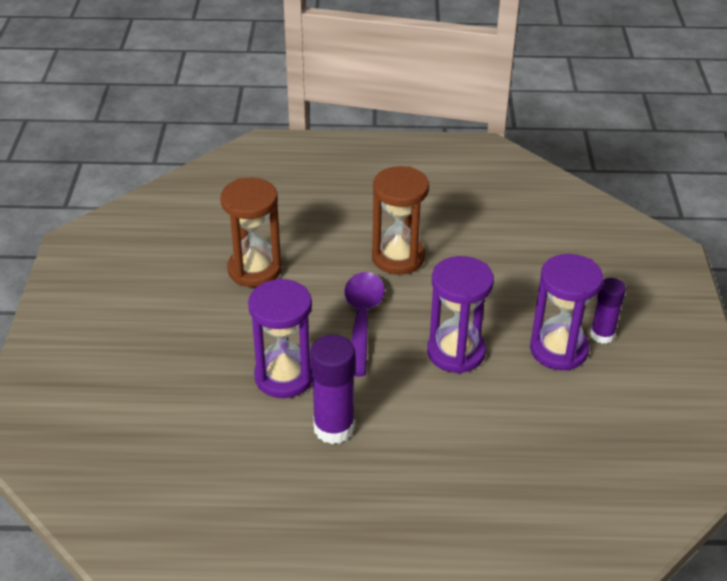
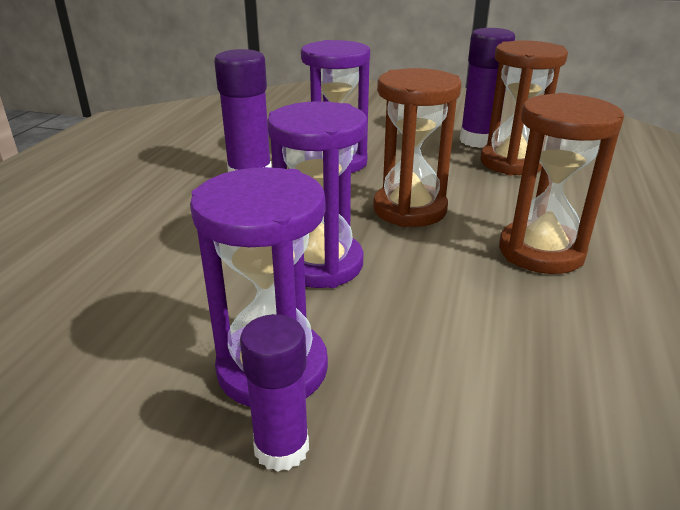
camera: 105 degrees right, 10 degrees down
(205, 290) = (478, 140): none -> purple glue stick
(362, 320) = (409, 209): purple spoon -> brown hourglass

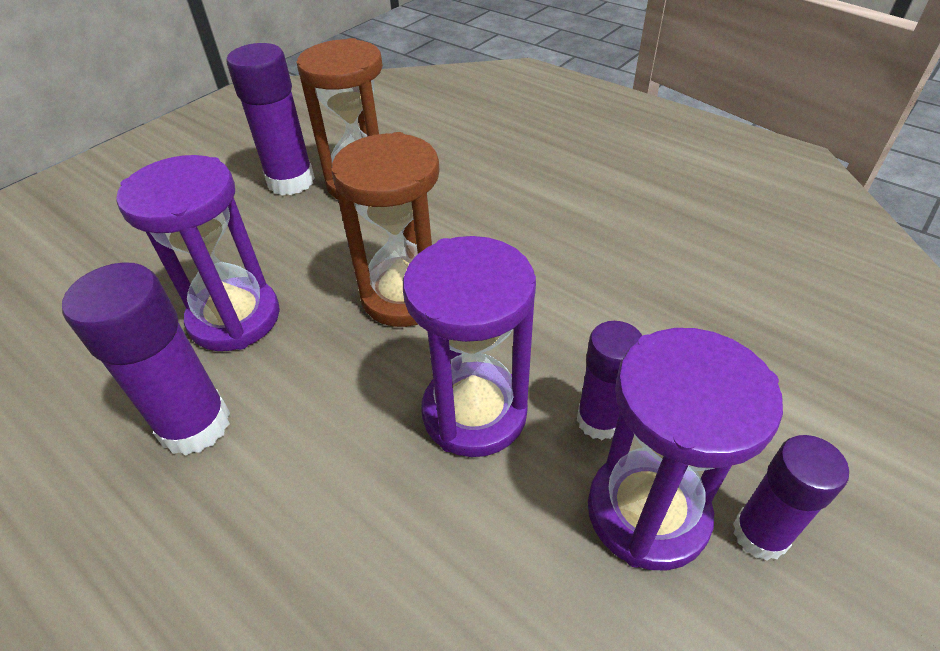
camera: 65 degrees left, 15 degrees up
(353, 326) = (599, 420): none -> purple glue stick
(541, 252) = (537, 241): brown hourglass -> none

